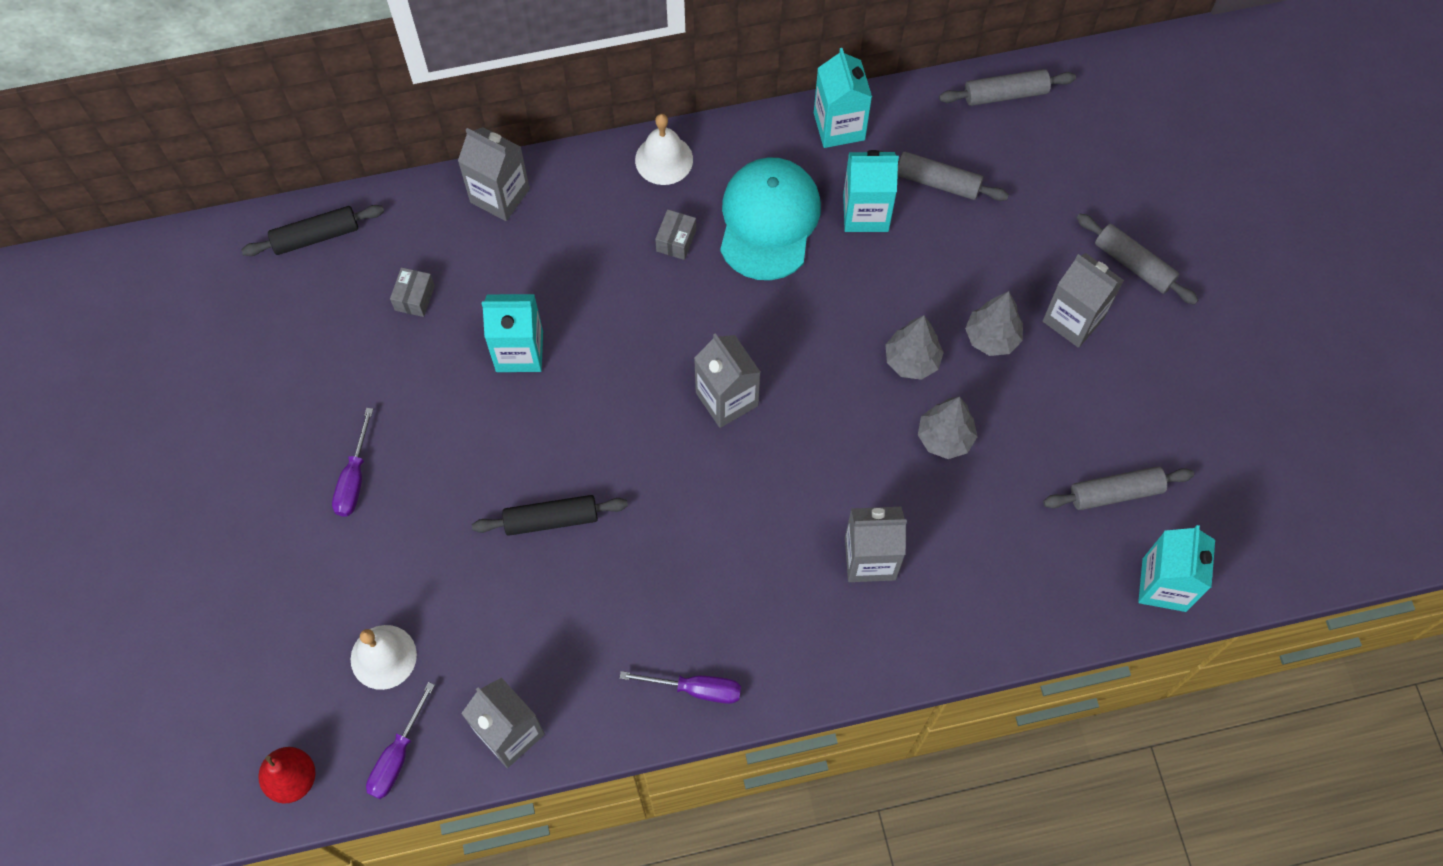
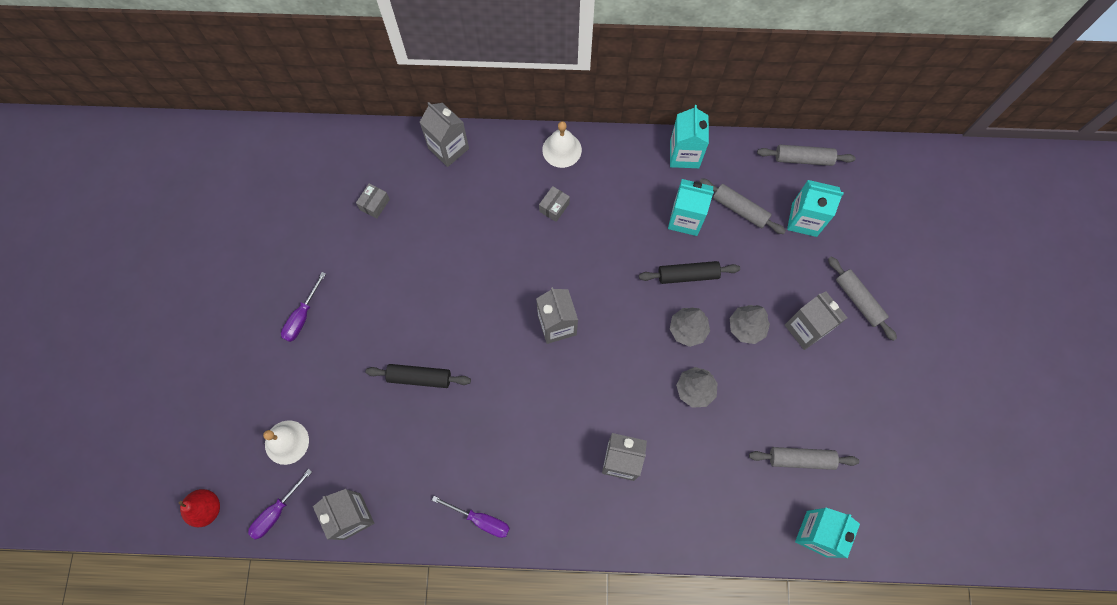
camera: 15 degrees right, 5 degrees up
(316, 236) = (324, 147): black rolling pin -> black rolling pin (688, 275)
(519, 351) = (431, 257): turquoise carton -> turquoise carton (804, 220)
(768, 220) = (619, 208): turquoise cap -> none

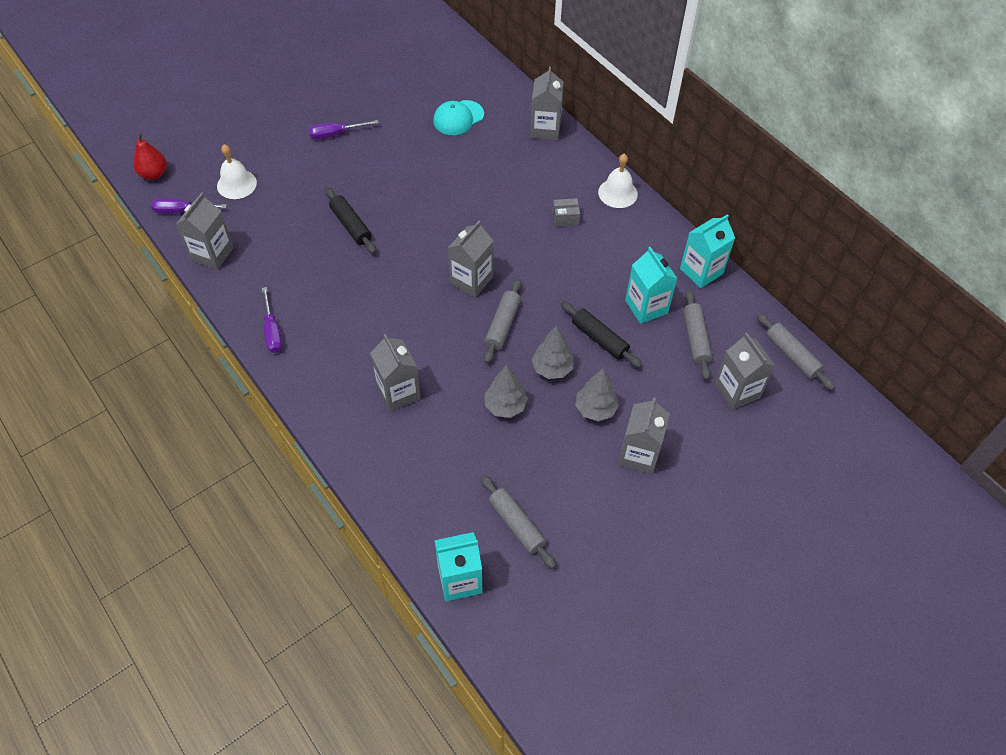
camera: 50 degrees right, 15 degrees down
(374, 204) = (458, 118): grey box -> turquoise cap
(804, 220) = (737, 391): turquoise carton -> grey carton
(858, 300) = (706, 479): grey rolling pin -> grey rolling pin (502, 325)

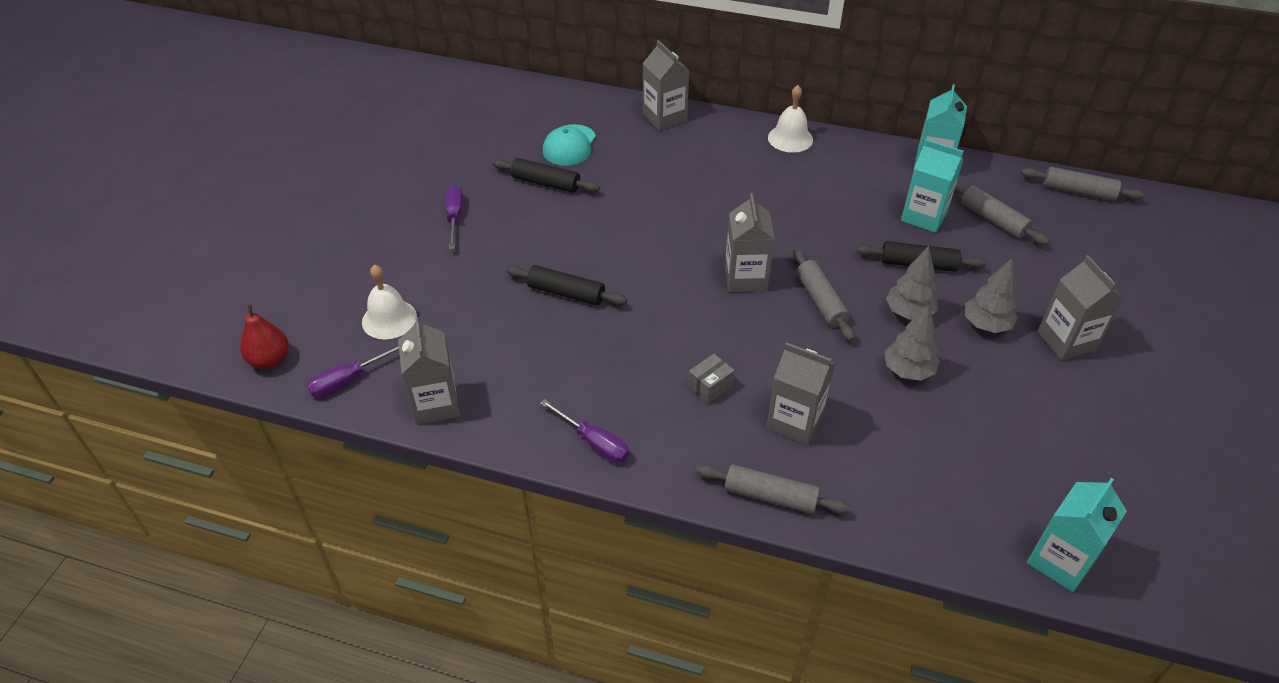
camera: 35 degrees left, 10 degrees down
(336, 134) = (454, 217): purple screwdriver -> purple screwdriver turned 135 degrees clockwise
(415, 139) = (546, 183): none -> black rolling pin
(517, 524) = (1045, 471): grey rolling pin -> grey rolling pin (770, 496)
(565, 218) = (769, 181): grey box -> grey box (710, 386)
(737, 391) = (1074, 242): grey carton -> none

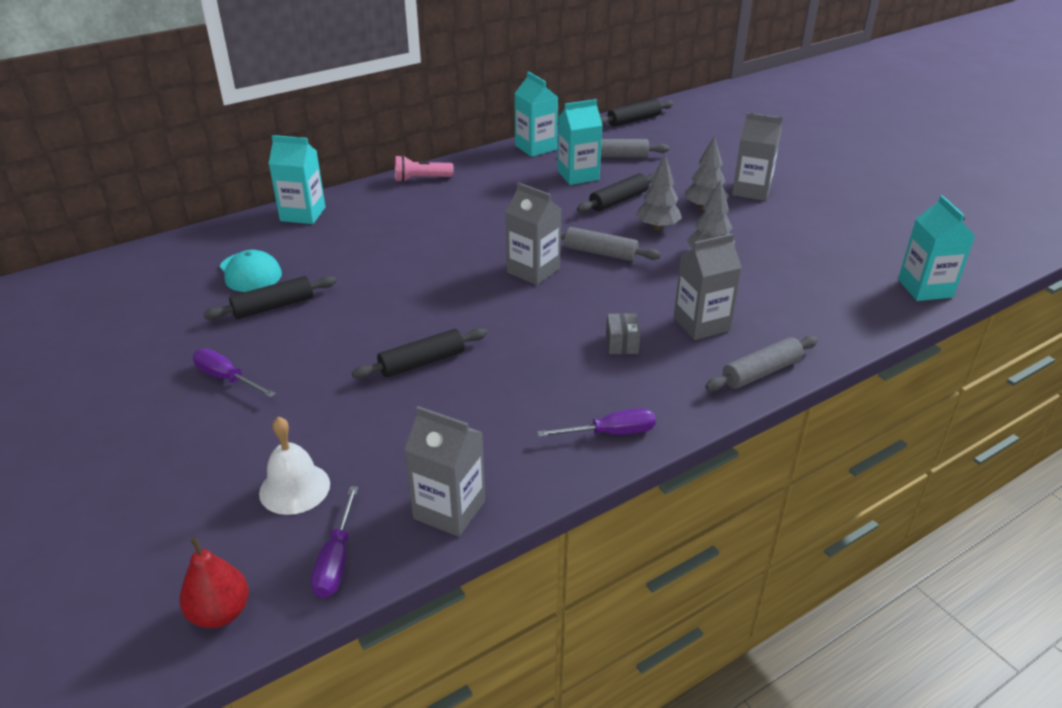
camera: 50 degrees left, 10 degrees down
(664, 118) = (303, 214): grey carton -> turquoise carton
(790, 138) = (421, 179): white bell -> pink flashlight
(1078, 191) = (634, 120): grey rolling pin -> black rolling pin

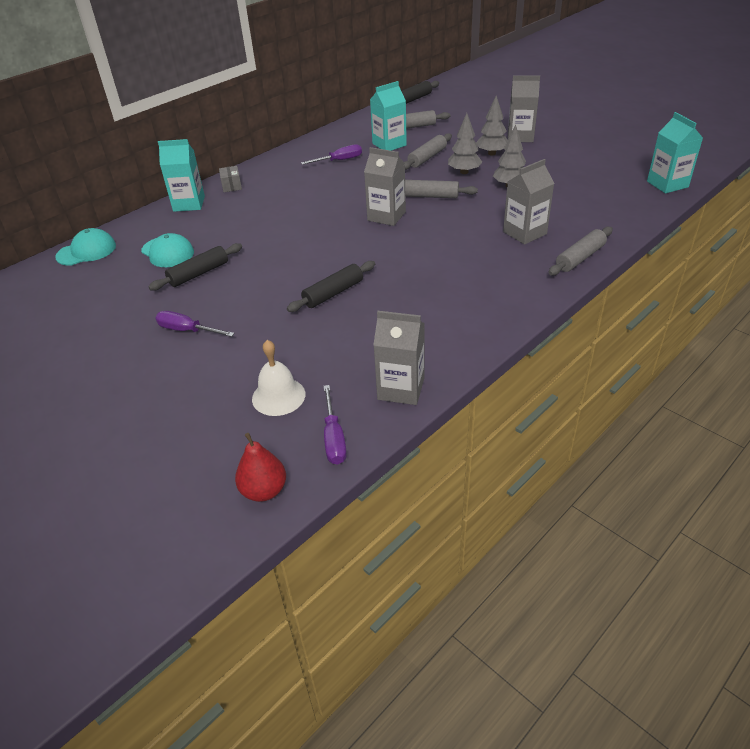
camera: 10 degrees left, 5 degrees up
(159, 255) = (86, 251): none -> turquoise cap
(421, 179) = (270, 164): pink flashlight -> none
(536, 147) = (348, 129): turquoise carton -> none
(610, 433) = (493, 316): purple screwdriver -> purple screwdriver (339, 160)
(618, 200) = (427, 158): black rolling pin -> grey rolling pin
(622, 343) = (474, 255): grey box -> grey box (231, 186)

